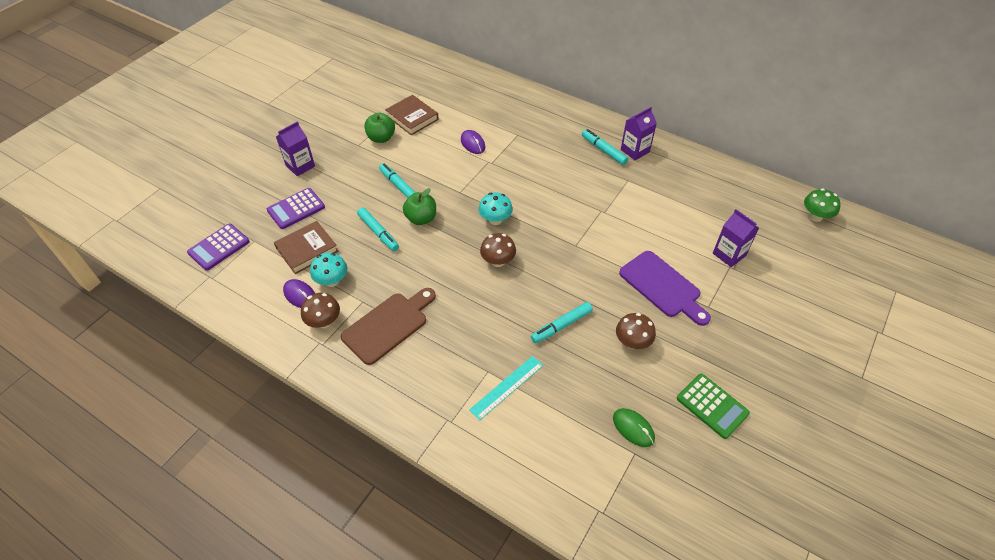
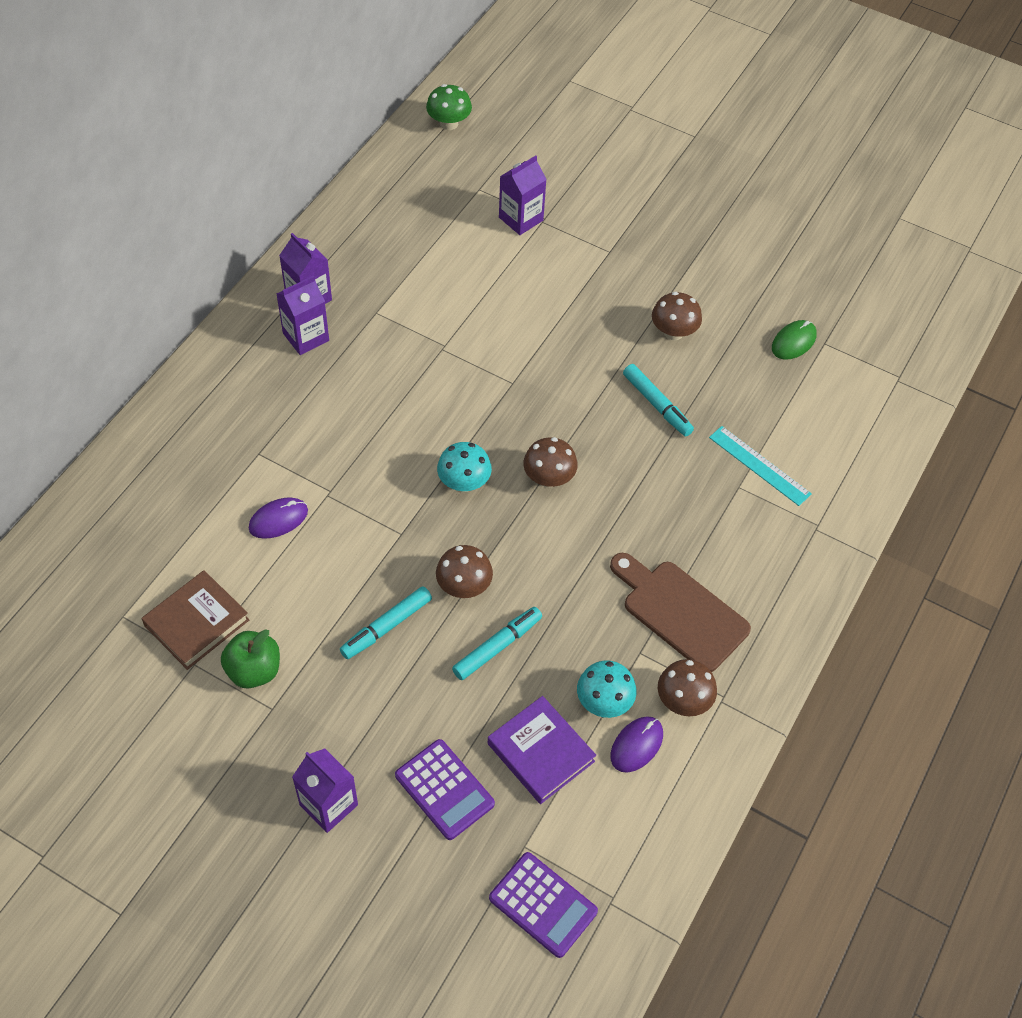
camera: 95 degrees left, 5 degrees up
(307, 250) = (540, 752): brown book -> purple book
(421, 218) = (464, 586): green apple -> brown mushroom
(603, 150) = (306, 337): turquoise marker -> purple carton
(662, 287) = (581, 293): purple cutting board -> none
(712, 406) = (752, 268): green calculator -> none

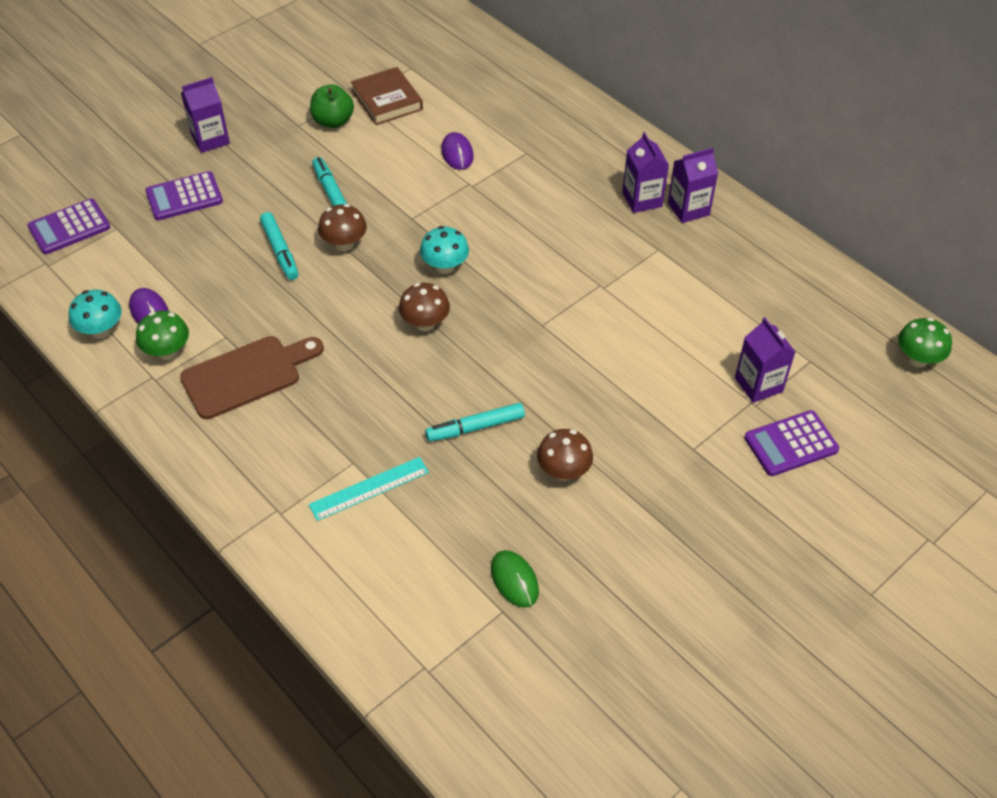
camera: 110 degrees right, 5 degrees down
(540, 752) = (179, 254): purple book -> none
(576, 192) = (791, 444): none -> purple calculator
(604, 702) = (196, 302): turquoise mushroom -> turquoise mushroom (101, 330)
(683, 701) = (167, 351): brown mushroom -> green mushroom

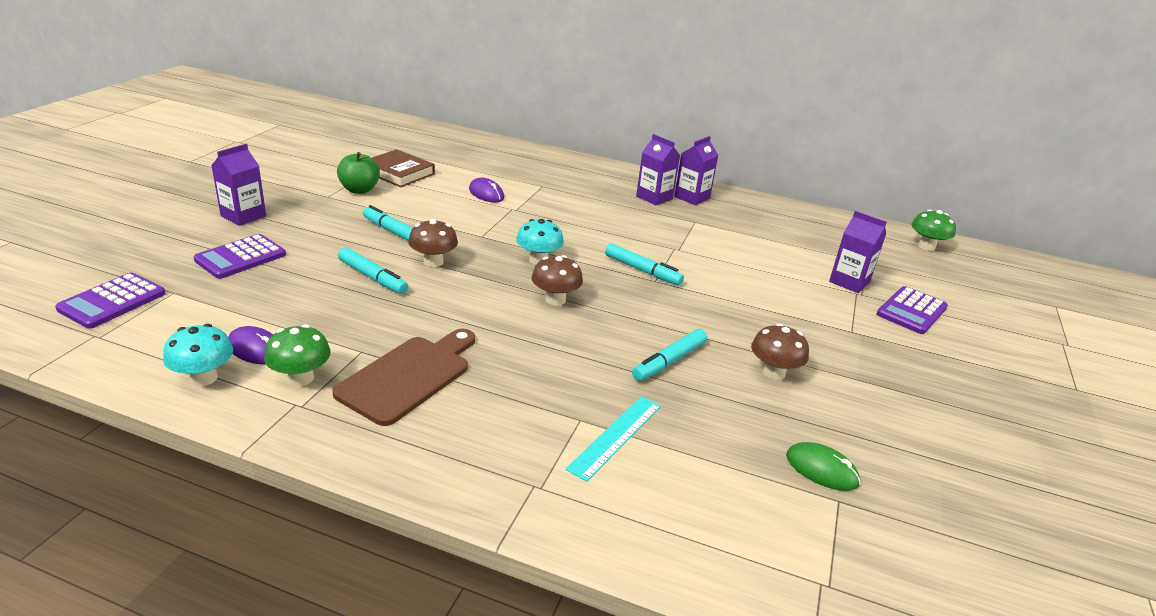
camera: 30 degrees left, 20 degrees down
(539, 308) = (642, 270): none -> turquoise marker

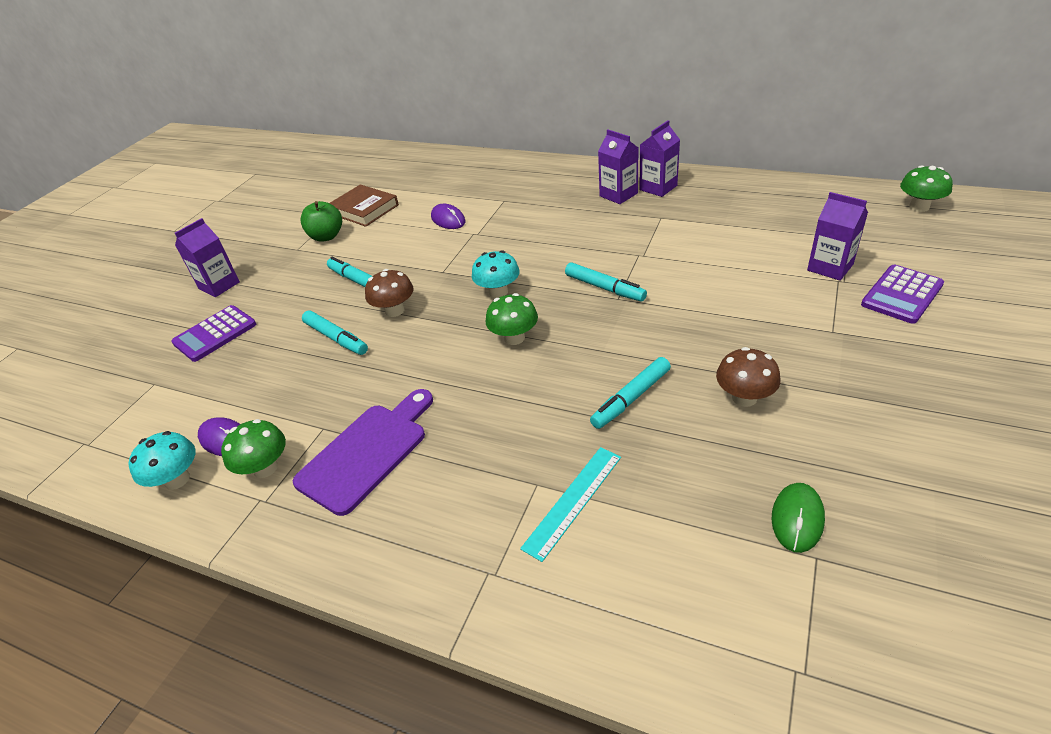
camera: 10 degrees right, 10 degrees up
(112, 301) = (100, 402): purple calculator -> none
(409, 376) = (367, 452): brown cutting board -> purple cutting board
(555, 299) = (514, 338): brown mushroom -> green mushroom
(821, 470) = (797, 519): green mouse -> green mouse turned 75 degrees clockwise

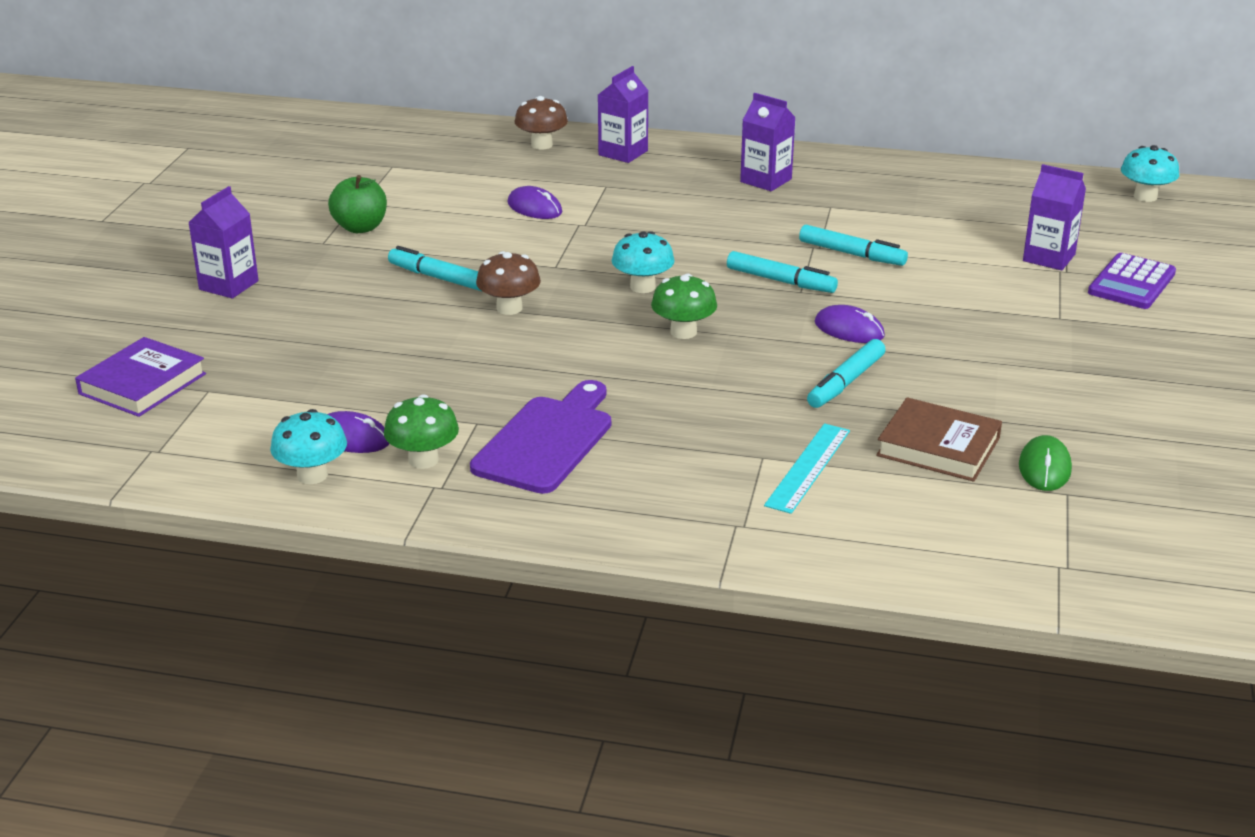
camera: 15 degrees left, 10 degrees down
(115, 375) = (142, 384): none -> purple book
(215, 334) = (261, 337): purple calculator -> none
(336, 338) = (443, 338): turquoise marker -> turquoise marker (852, 254)
(364, 209) = (400, 195): brown book -> brown book (938, 447)
(647, 339) = (849, 329): none -> purple mouse
(658, 188) = (817, 173): purple carton -> purple carton (623, 153)
(744, 397) = (972, 377): brown mushroom -> brown mushroom (541, 145)
(919, 207) = (1145, 196): green mushroom -> turquoise mushroom

